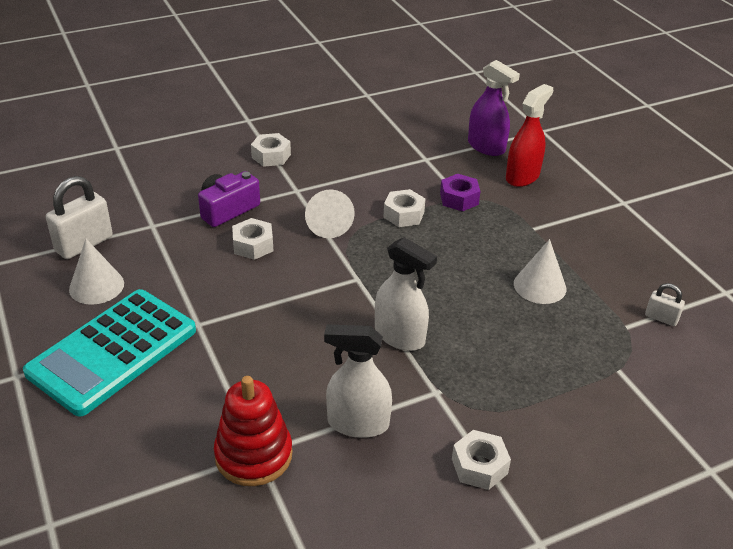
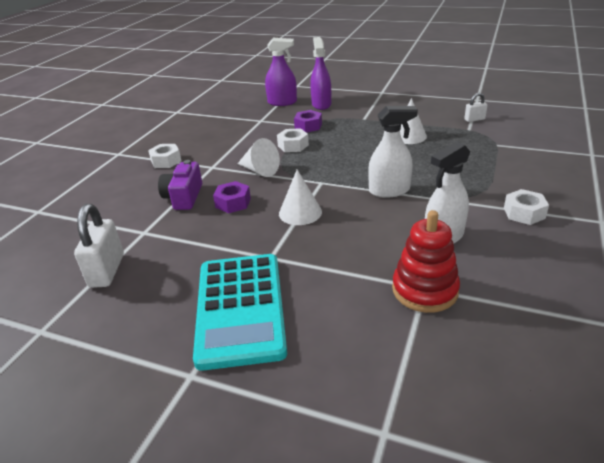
camera: 40 degrees left, 5 degrees down
(96, 286) = (160, 285): white cone -> white cone (300, 212)
(253, 245) = (233, 203): white nut -> purple nut
(522, 176) = (321, 104): red spray bottle -> purple spray bottle

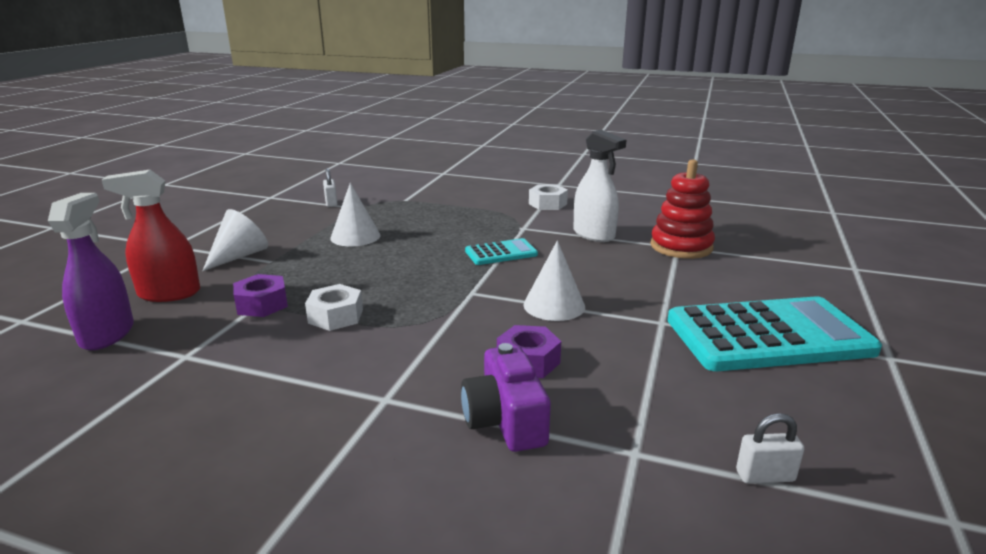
camera: 95 degrees left, 10 degrees down
(107, 271) = (765, 476): white padlock -> white padlock, size x0.53
(166, 161) = (326, 476): white nut -> none
(184, 197) = (505, 420): purple camera -> purple camera turned 75 degrees clockwise
(259, 170) = (419, 343): white cone -> white cone (239, 256)
(321, 104) = (169, 294): purple spray bottle -> red spray bottle
(389, 191) = (501, 253): white spray bottle -> turquoise calculator

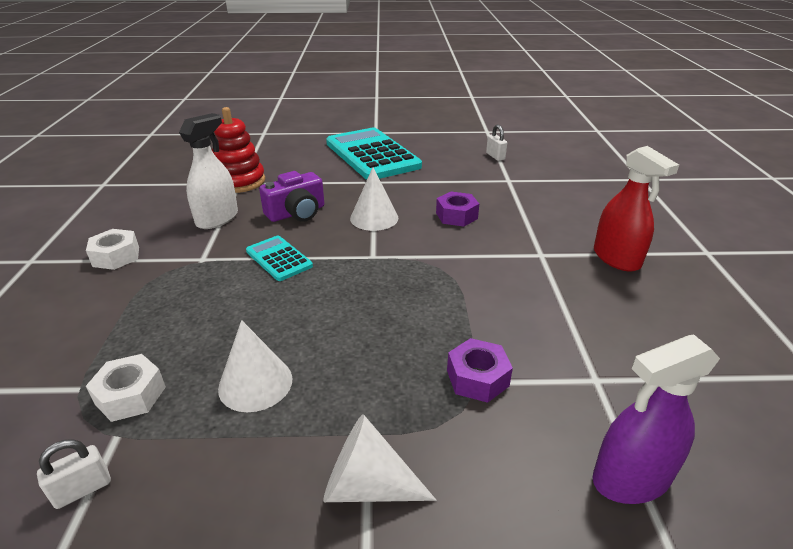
camera: 110 degrees left, 10 degrees up
(169, 294) = (515, 490): red spray bottle -> red spray bottle (616, 258)
(335, 316) = (463, 315): white nut -> white nut (130, 395)
(505, 420) = (519, 213): purple camera -> purple camera (296, 213)

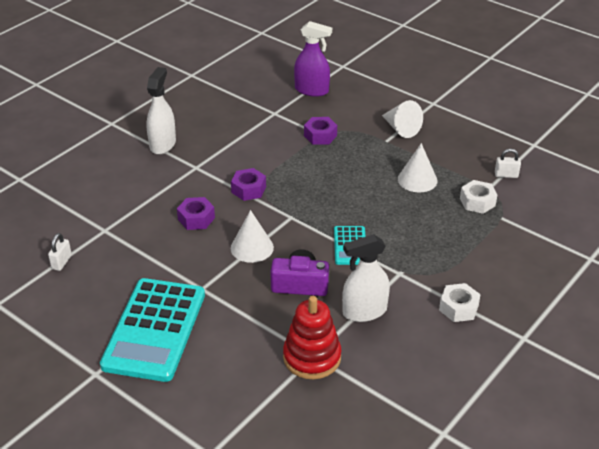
camera: 140 degrees left, 5 degrees up
(453, 260) = (248, 189): none -> purple nut
(616, 258) = (163, 144): red spray bottle -> white spray bottle

